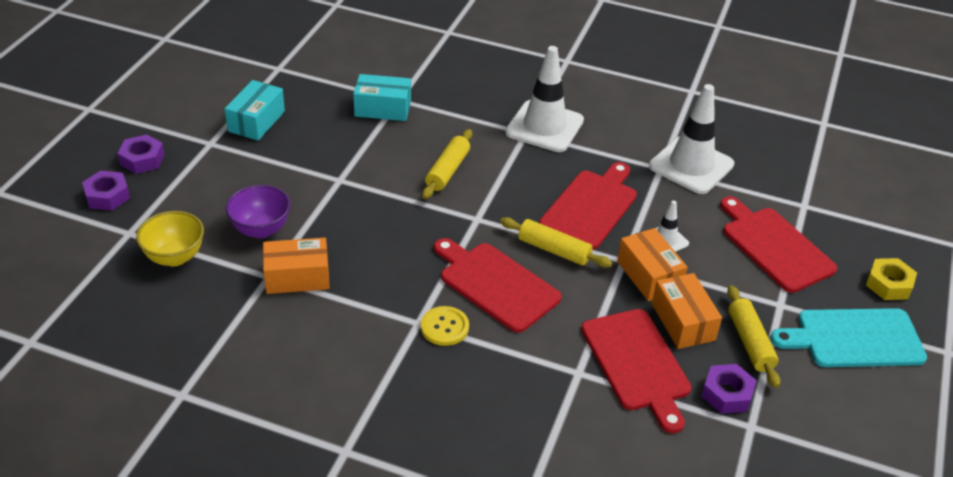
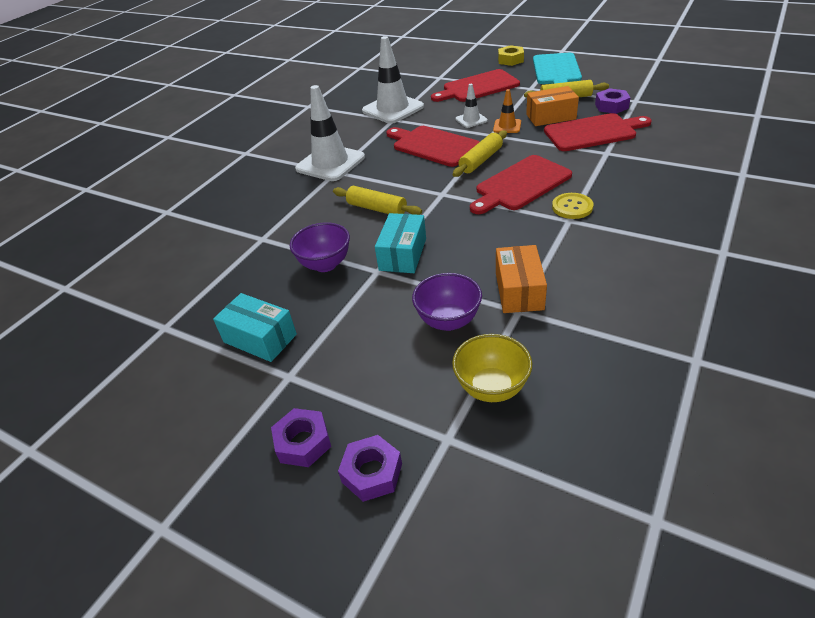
camera: 75 degrees left, 0 degrees up
(353, 145) = (325, 264): none -> purple bowl
(383, 108) = (272, 248): turquoise box -> turquoise box (403, 254)
(649, 275) = (507, 126): orange box -> orange traffic cone

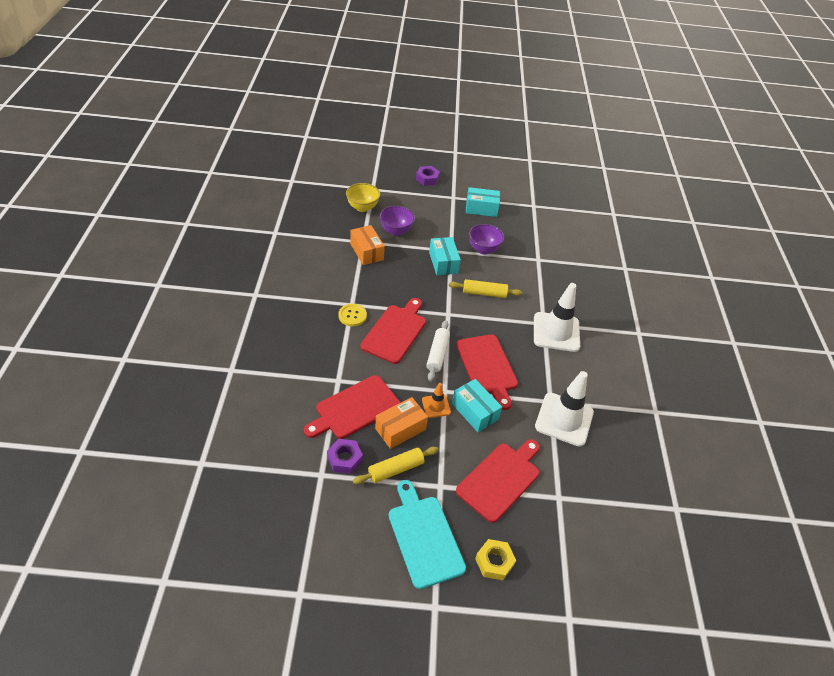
camera: 145 degrees right, 5 degrees up
(372, 473) = (395, 175): purple nut -> none
(433, 145) = (487, 367): red cutting board -> red cutting board turned 60 degrees clockwise
(471, 120) = (474, 411): white traffic cone -> turquoise box
(481, 160) = (437, 354): yellow rolling pin -> white rolling pin

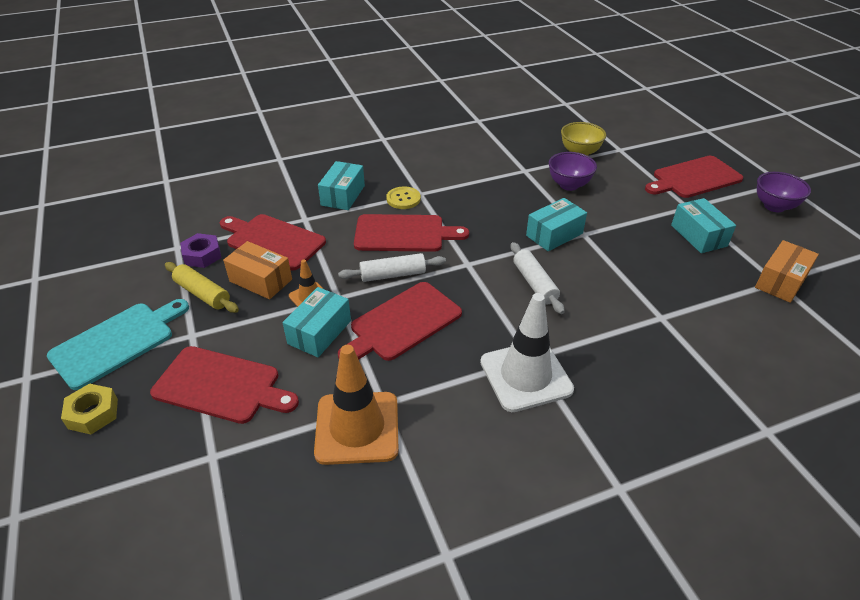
camera: 70 degrees right, 5 degrees down
(322, 347) = (343, 195): none -> turquoise box
(367, 252) = (511, 177): orange box -> orange box (781, 281)
(427, 179) = (694, 178): purple nut -> red cutting board
(483, 249) = (619, 260): purple bowl -> purple bowl (774, 206)
(484, 293) = (534, 283): yellow rolling pin -> white rolling pin
(564, 419) = (357, 428): white traffic cone -> orange traffic cone

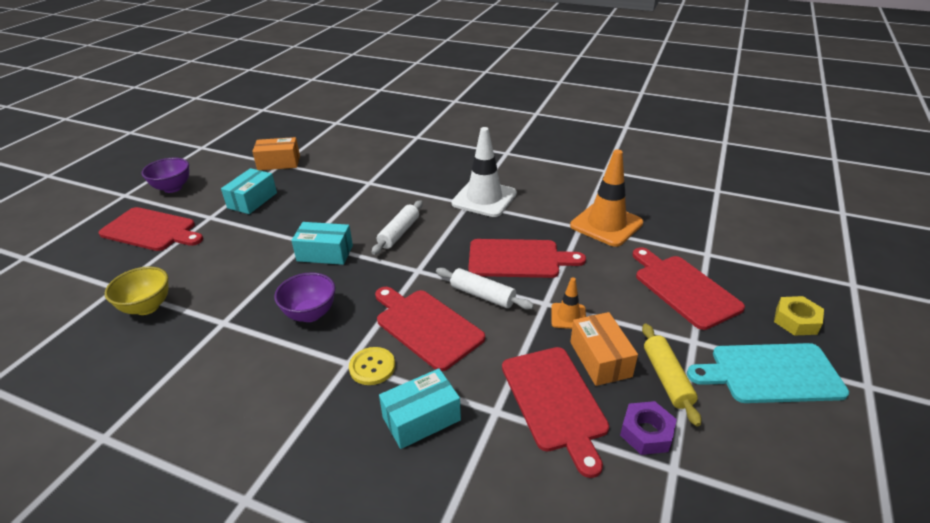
camera: 135 degrees left, 5 degrees down
(319, 332) = (583, 285): turquoise box -> none
(569, 185) = (229, 283): purple bowl -> purple bowl (310, 314)

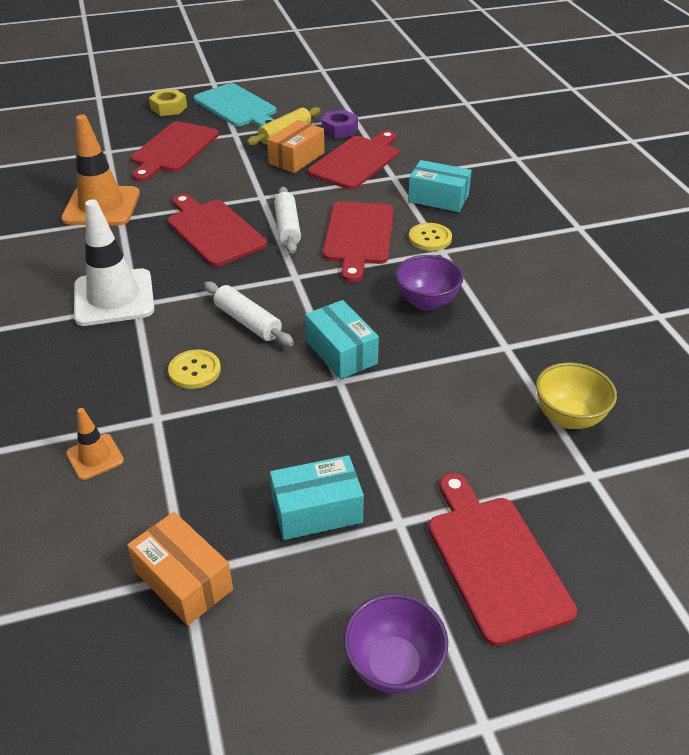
camera: 130 degrees left, 5 degrees up
(385, 202) = (194, 371): none -> yellow button
(399, 233) = (248, 322): white rolling pin -> white rolling pin turned 60 degrees clockwise
(568, 316) = (266, 182): orange traffic cone -> orange traffic cone (95, 457)

